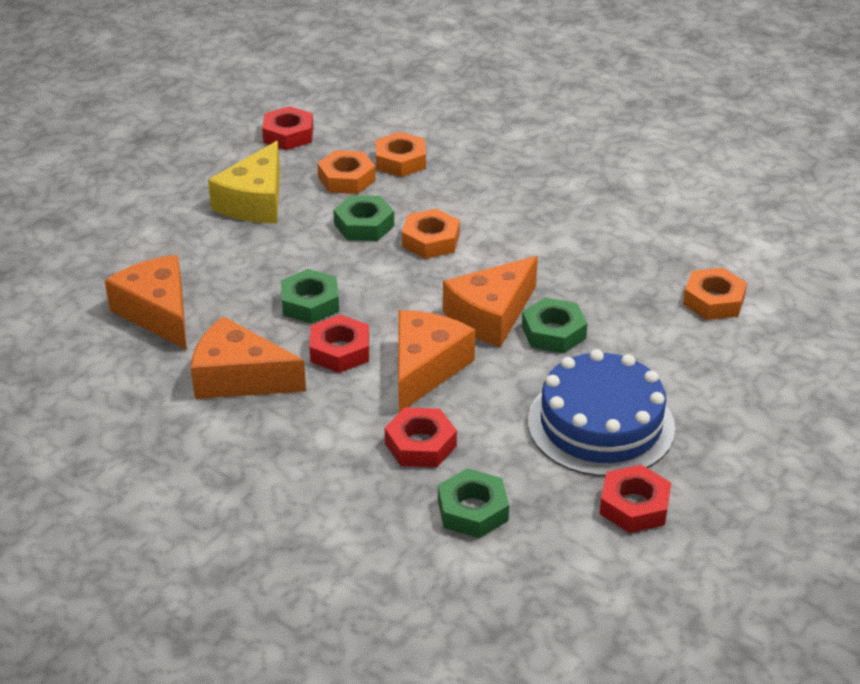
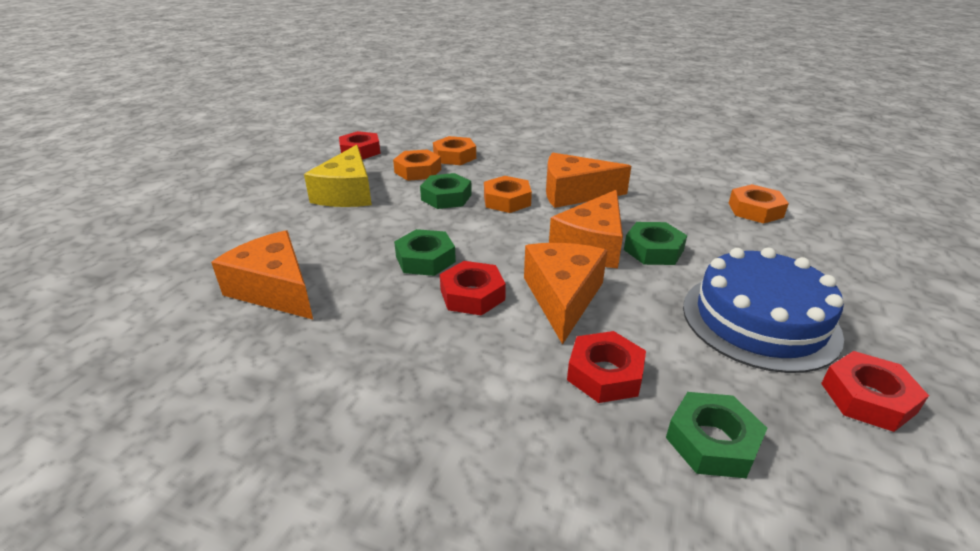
camera: 15 degrees left, 5 degrees down
(239, 378) = (378, 338): orange cheese -> orange cheese (574, 193)

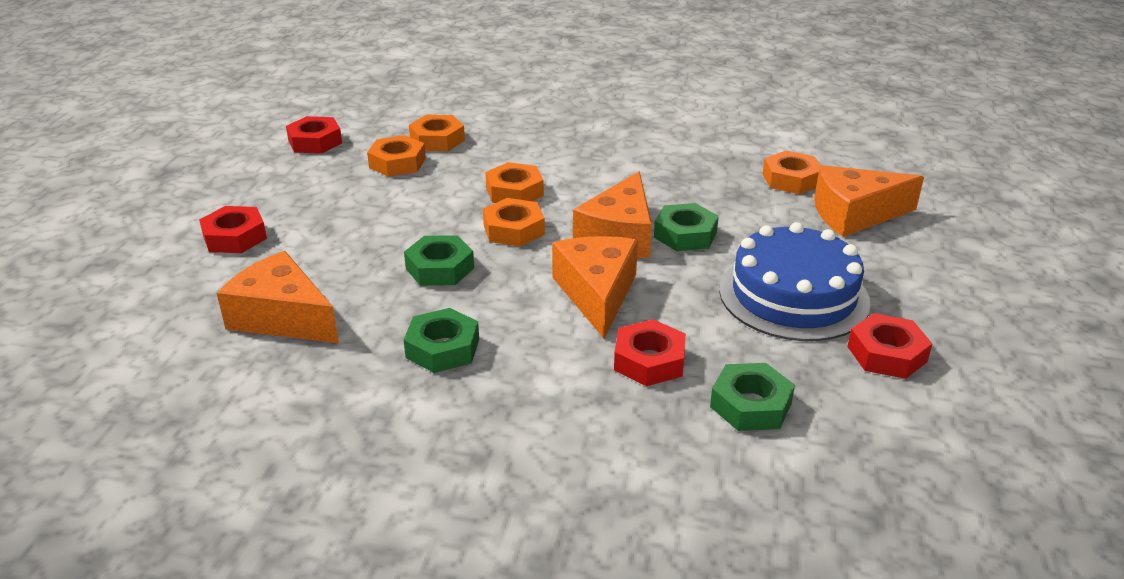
camera: 10 degrees left, 0 degrees up
(347, 193) = (320, 199): yellow cheese -> none
(446, 197) = (442, 194): green nut -> green nut (442, 348)
(472, 295) = (502, 301): red nut -> red nut (235, 237)
(498, 232) = (513, 230): none -> orange nut
(574, 193) = (590, 176): orange cheese -> orange cheese (854, 214)

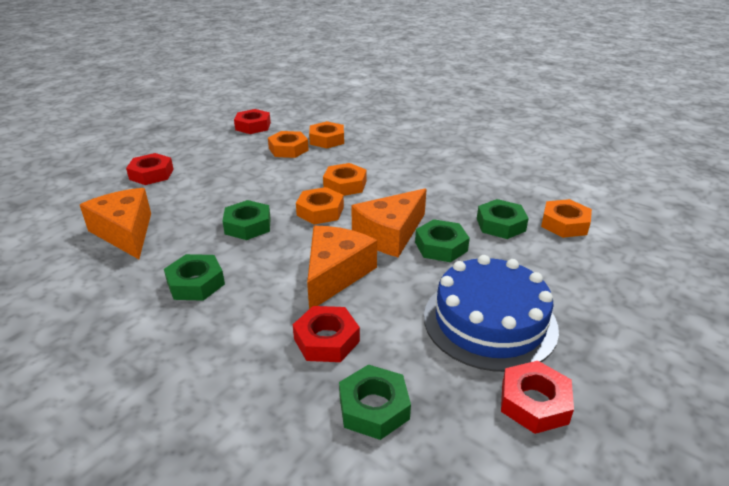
camera: 25 degrees right, 0 degrees up
(728, 196) = (500, 224): none -> green nut
(854, 214) = (599, 266): orange cheese -> none

